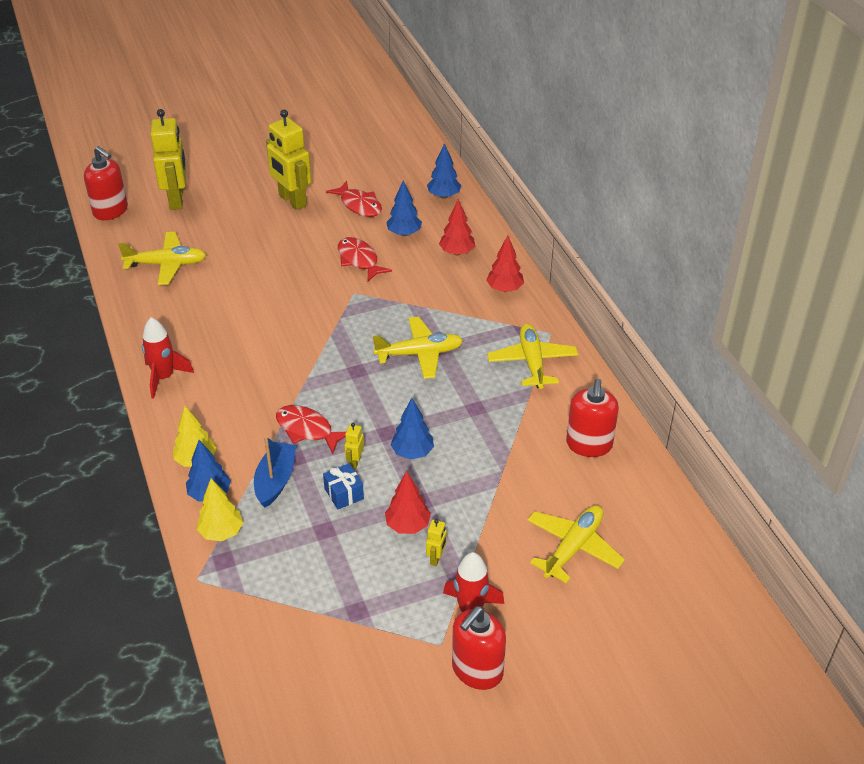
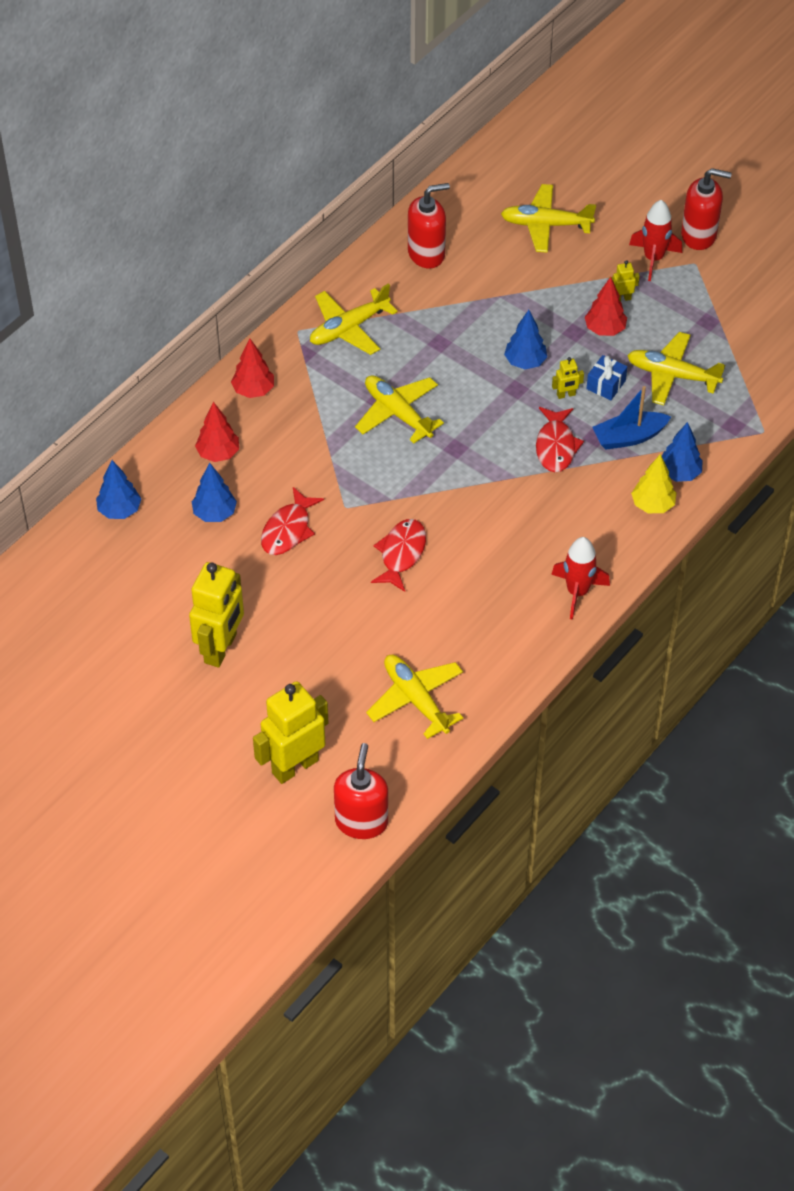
camera: 120 degrees left, 10 degrees up
(221, 532) = (709, 442): yellow tree -> none
(316, 547) = (672, 375): none -> yellow plane
(359, 205) = (188, 580): red fish -> red fish (401, 554)

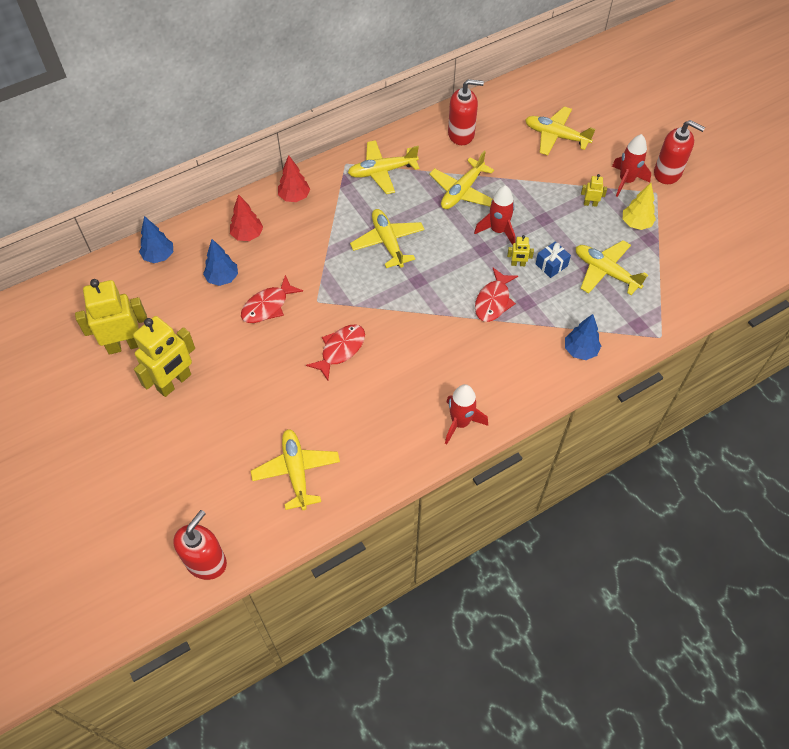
camera: 20 degrees right, 5 degrees up
(295, 766) = (179, 496): yellow robot -> yellow robot (125, 345)
(460, 326) = (462, 191): none -> yellow plane
(525, 362) = (498, 231): blue tree -> red rocket
(604, 329) = (568, 223): red tree -> none
(629, 437) = (552, 310): blue boat -> none
(652, 505) = (549, 370): yellow tree -> yellow tree (636, 224)

